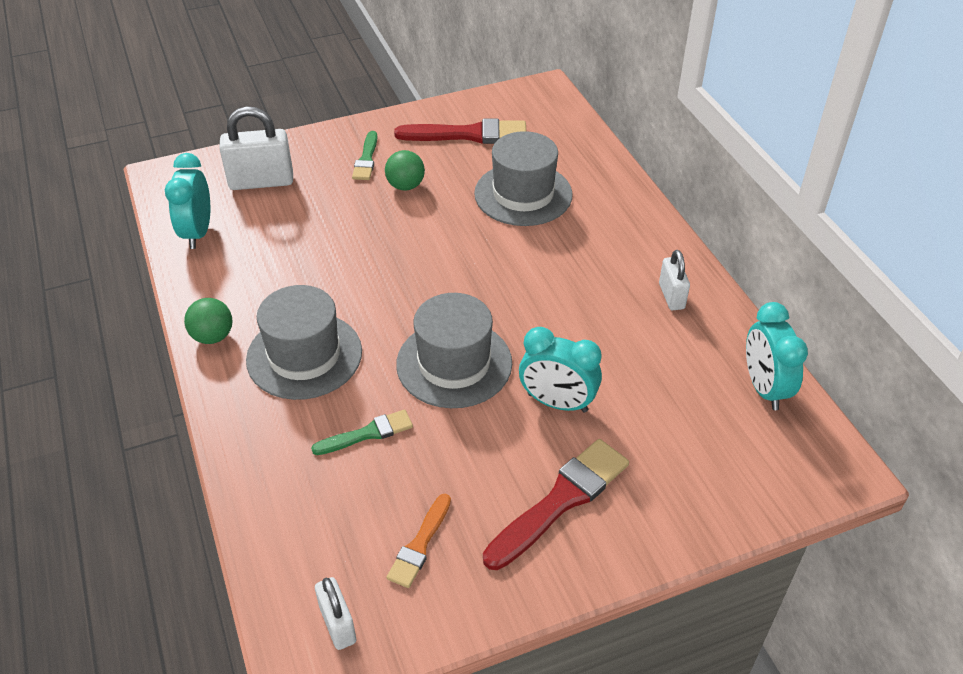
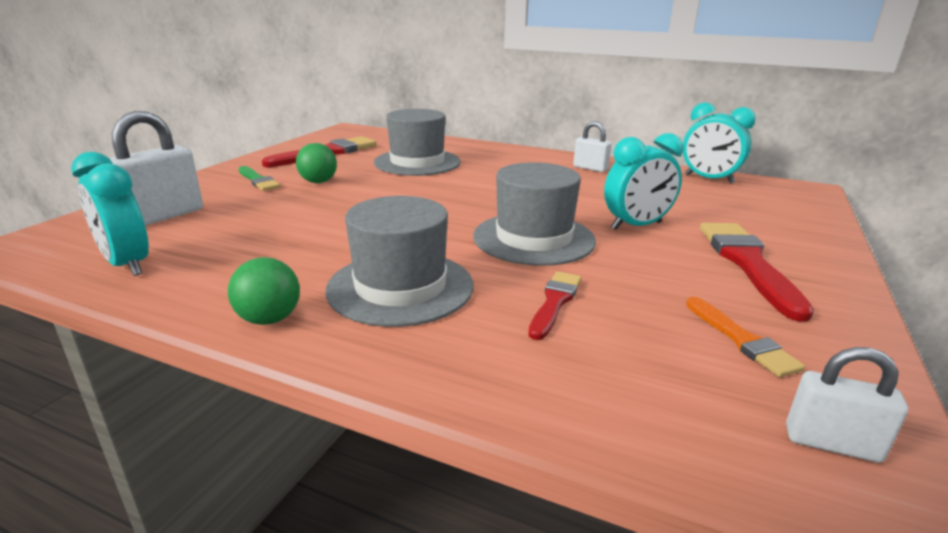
camera: 45 degrees left, 20 degrees down
(367, 433) = (554, 302): green brush -> red brush

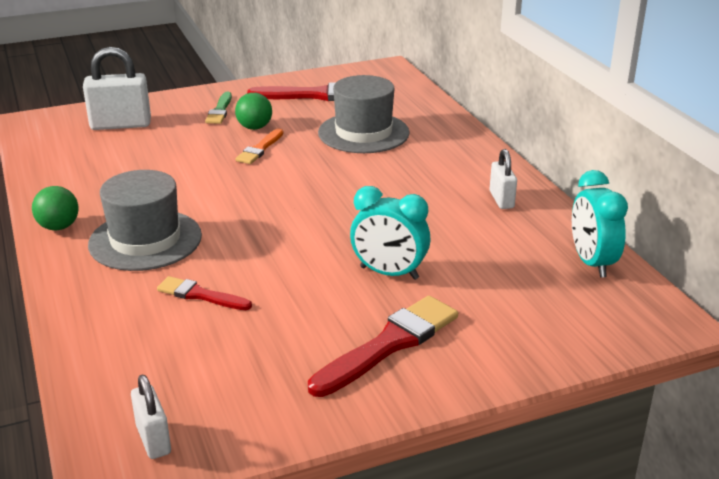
camera: 45 degrees right, 5 degrees up
(127, 264) = (56, 158): turquoise clock -> none
(533, 238) = (290, 246): grey hat -> none
(554, 302) = (200, 295): red brush -> red brush turned 135 degrees counterclockwise
(741, 339) = (244, 377): orange brush -> orange brush (260, 149)

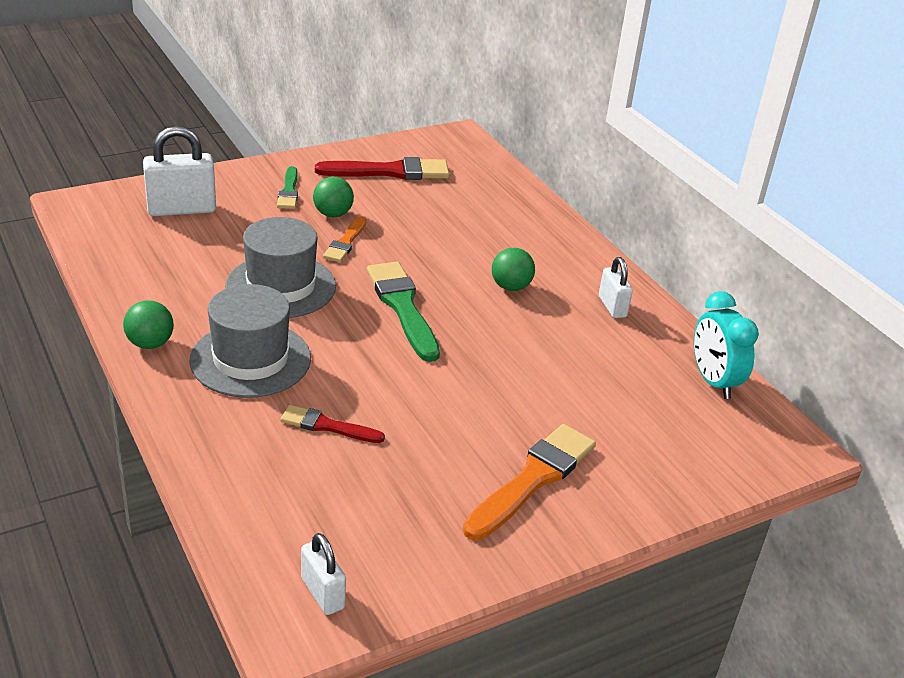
camera: 10 degrees left, 5 degrees up
(299, 199) = (402, 307): none -> green brush
(363, 133) = (452, 222): grey hat -> grey hat (281, 286)
(389, 273) = (515, 396): turquoise clock -> none
(389, 344) = (533, 479): red brush -> orange brush
(406, 183) = (510, 287): none -> green ball

